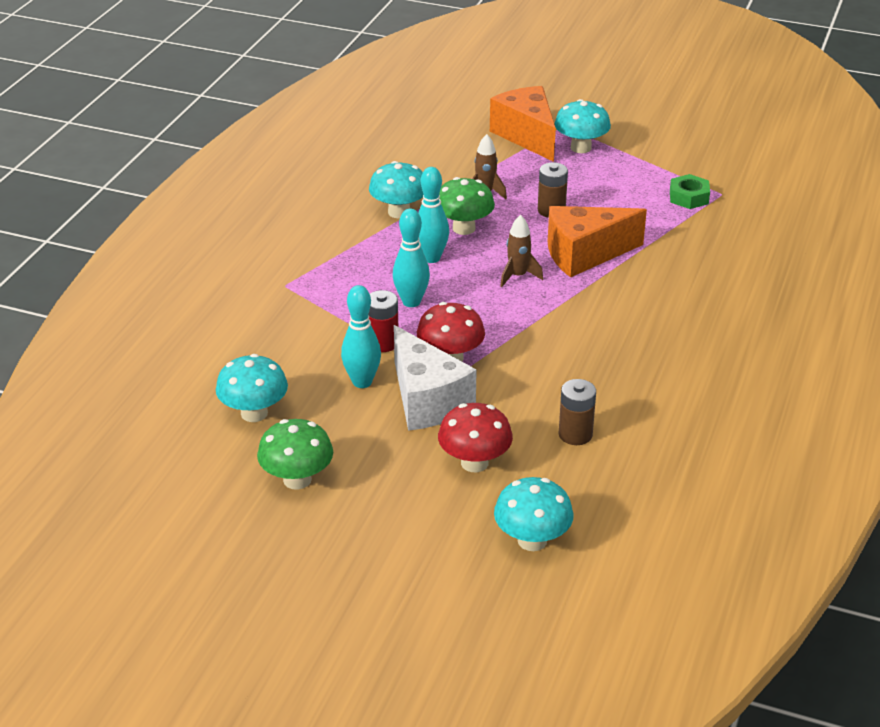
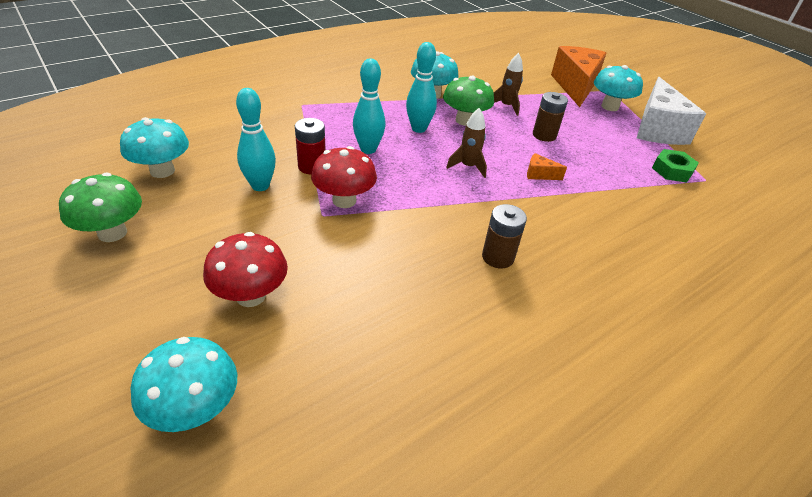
camera: 30 degrees right, 5 degrees up
(427, 400) = (285, 223): white cheese -> white cheese (657, 129)
(575, 434) = (365, 319): brown battery -> brown battery (498, 257)
(585, 254) = (539, 174): orange cheese -> orange cheese, size x0.40

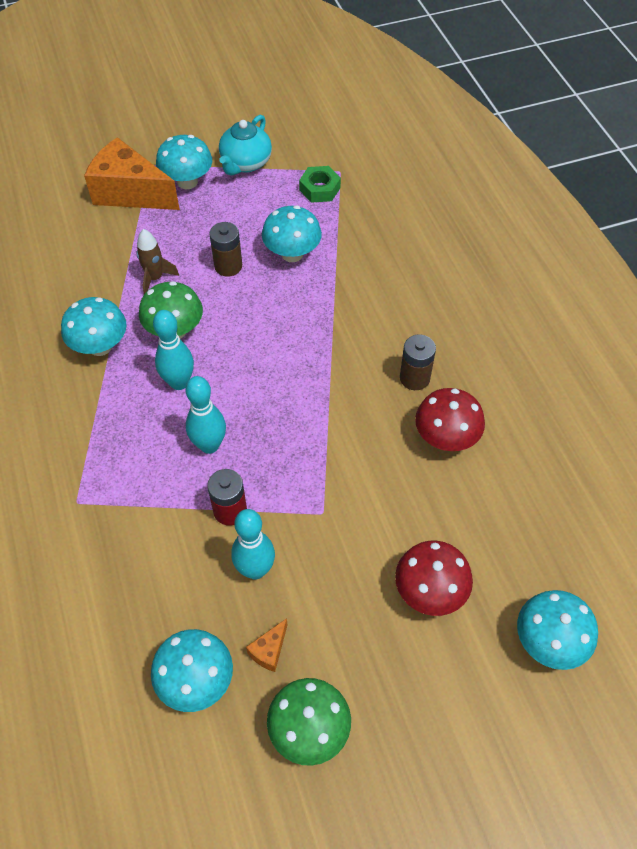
camera: 70 degrees left, 15 degrees up
(344, 200) = (302, 488): red mushroom -> red mushroom (445, 438)
(468, 166) = (269, 357): brown rocket -> none
(539, 174) = (299, 299): orange cheese -> orange cheese (269, 650)
(584, 165) = (292, 254): none -> turquoise mushroom
(657, 129) = (245, 163): white cheese -> turquoise teapot

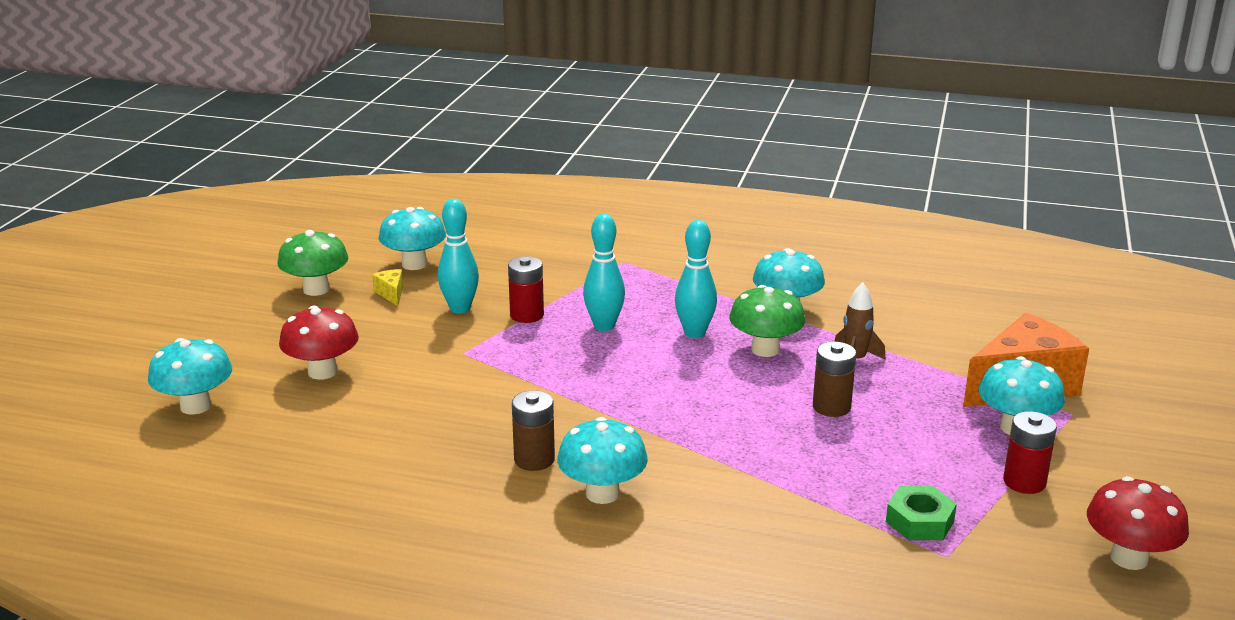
camera: 125 degrees right, 30 degrees down
(245, 163) = (1024, 482): turquoise teapot -> red battery
(269, 650) = (391, 294): orange cheese -> yellow cheese
(292, 254) = (810, 454): turquoise mushroom -> turquoise mushroom (602, 493)
(445, 438) = (441, 445): red mushroom -> red mushroom (1129, 558)

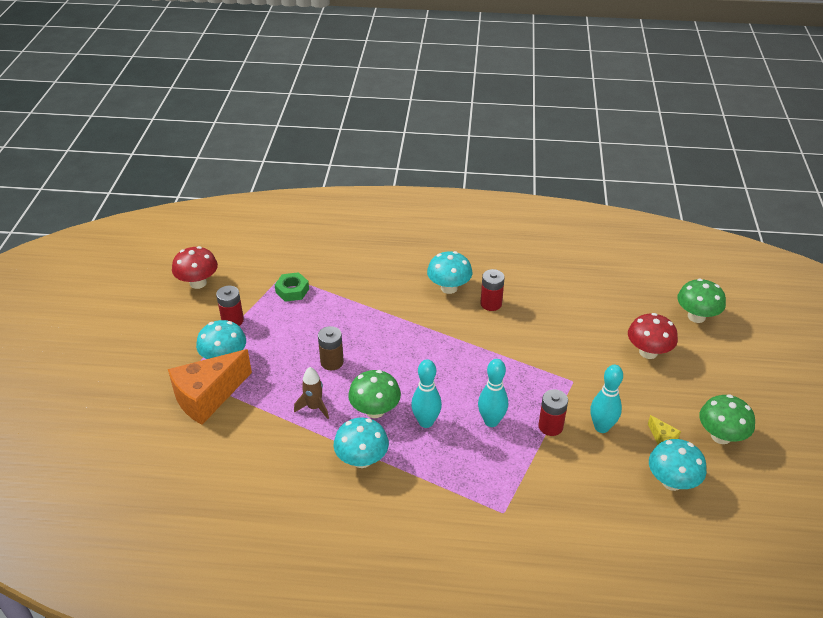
camera: 170 degrees right, 15 degrees up
(196, 406) = (696, 316): turquoise mushroom -> green mushroom
(534, 459) = (491, 304): brown battery -> red battery

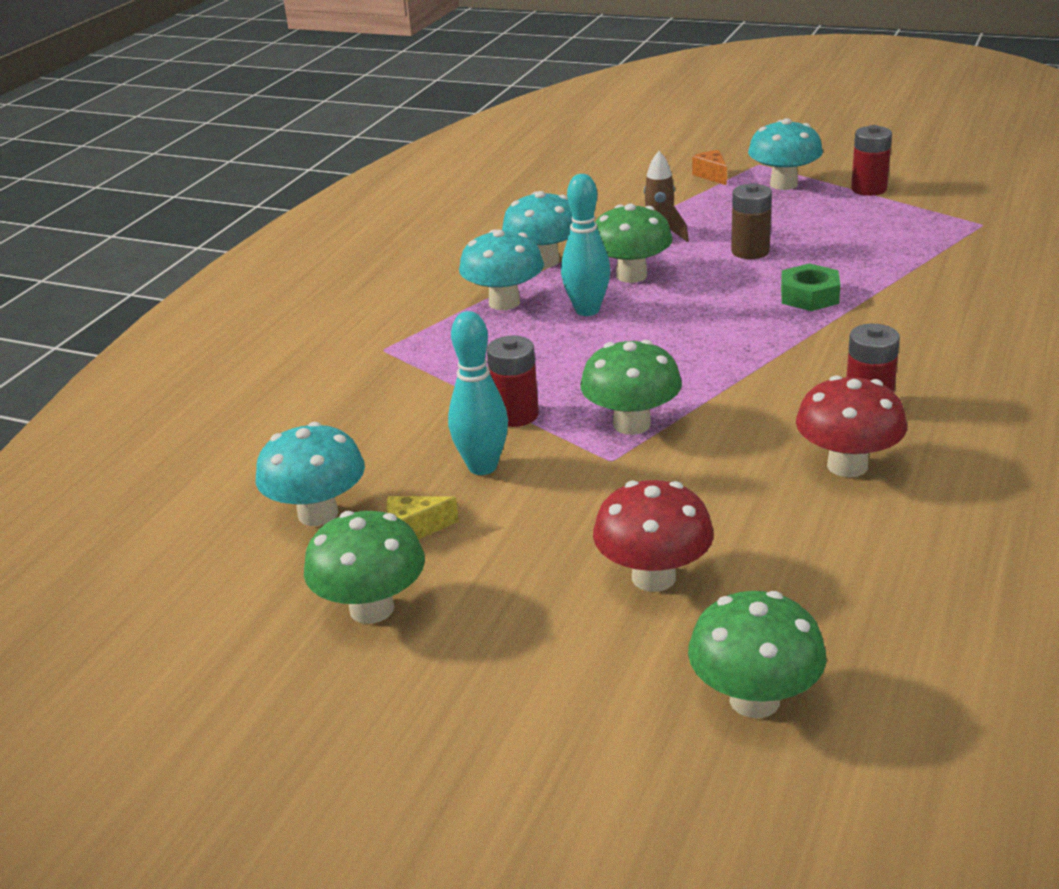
camera: 110 degrees right, 10 degrees down
(198, 283) = (965, 168): red mushroom -> red mushroom (847, 466)
(208, 397) = (711, 175): orange cheese -> orange cheese, size x0.40
(292, 290) = (937, 229): green nut -> green nut (809, 296)
(449, 288) = (927, 366): turquoise mushroom -> turquoise mushroom (504, 302)
(491, 421) = (558, 363): turquoise bowling pin -> none
(540, 379) = (631, 424): none -> green mushroom

